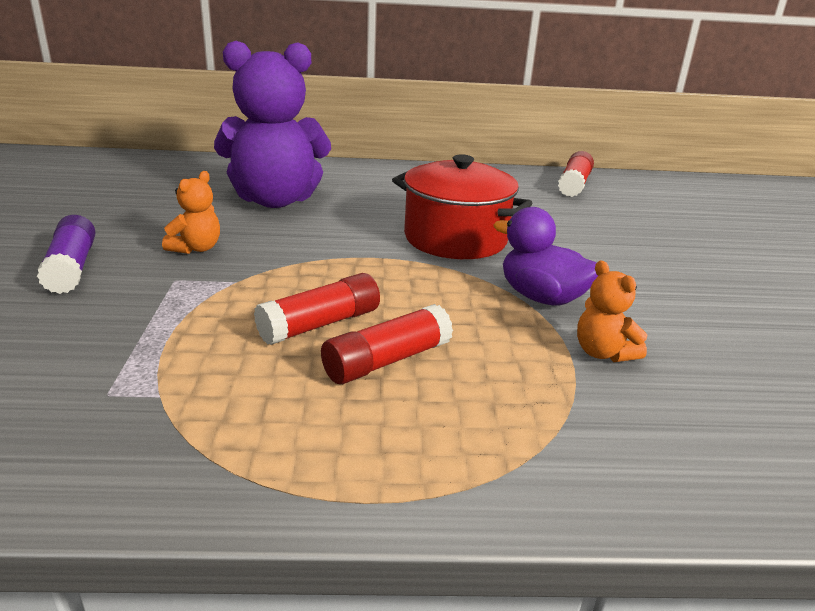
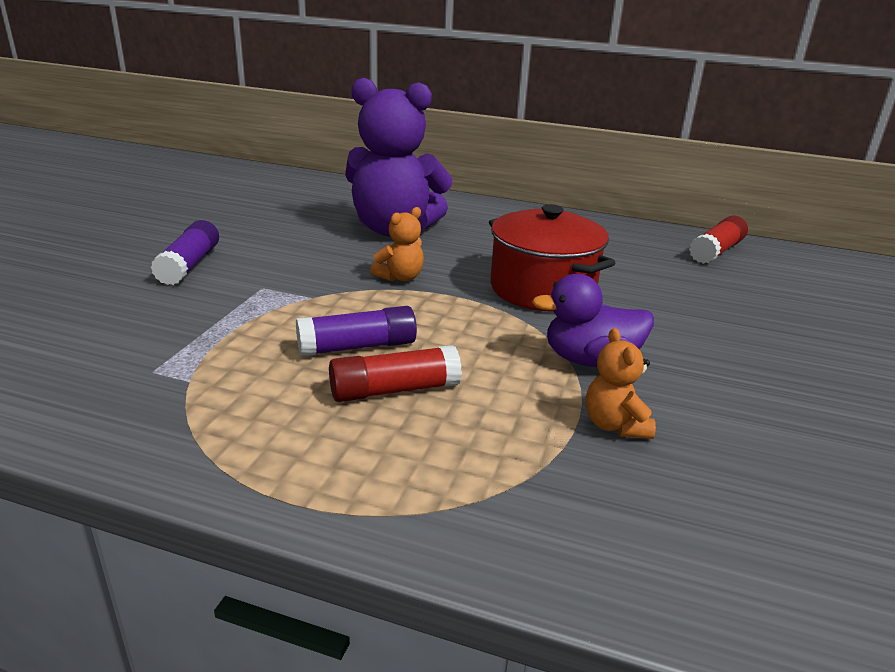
camera: 20 degrees right, 0 degrees up
(196, 248) = (297, 263): orange teddy bear -> orange teddy bear (400, 277)
(320, 324) = (357, 347): red glue stick -> purple glue stick
(542, 297) = (590, 360): purple duck -> purple duck turned 60 degrees counterclockwise

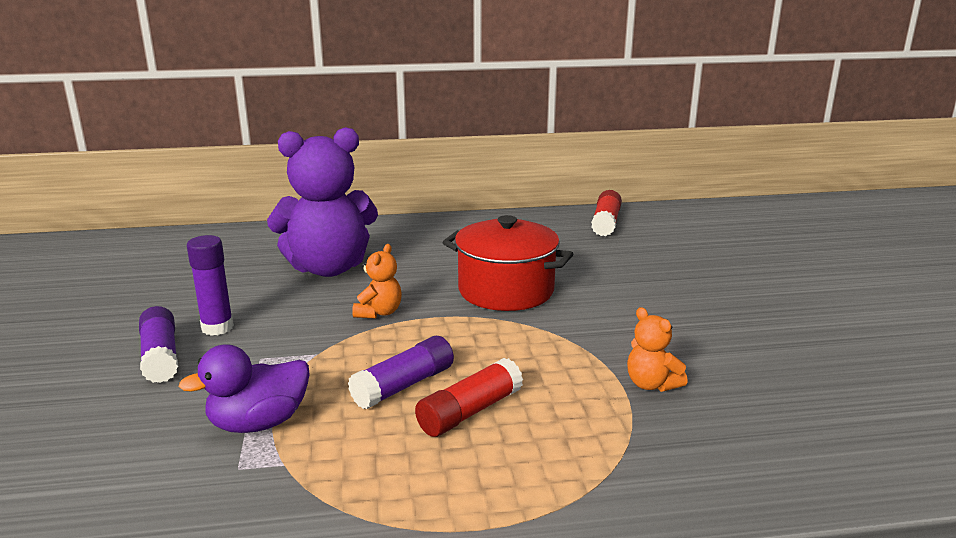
camera: 25 degrees left, 5 degrees down
(254, 254) = (217, 328): none -> purple glue stick
(590, 360) = (592, 339): purple duck -> purple duck (258, 423)

